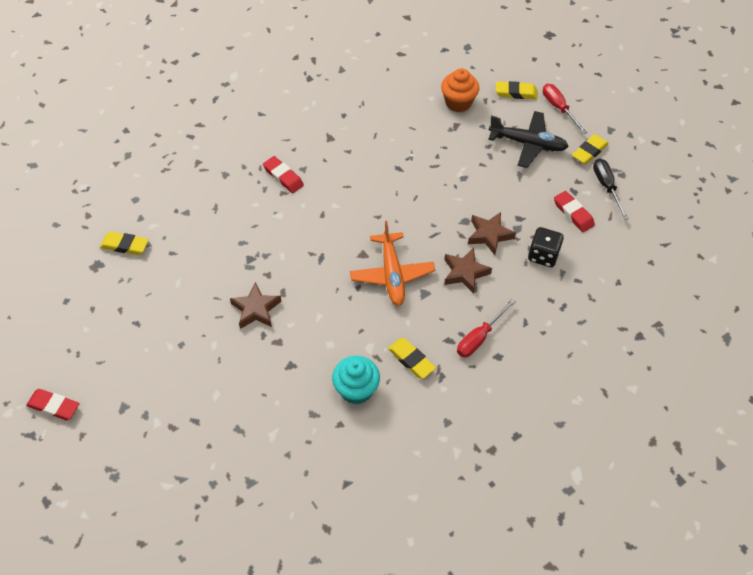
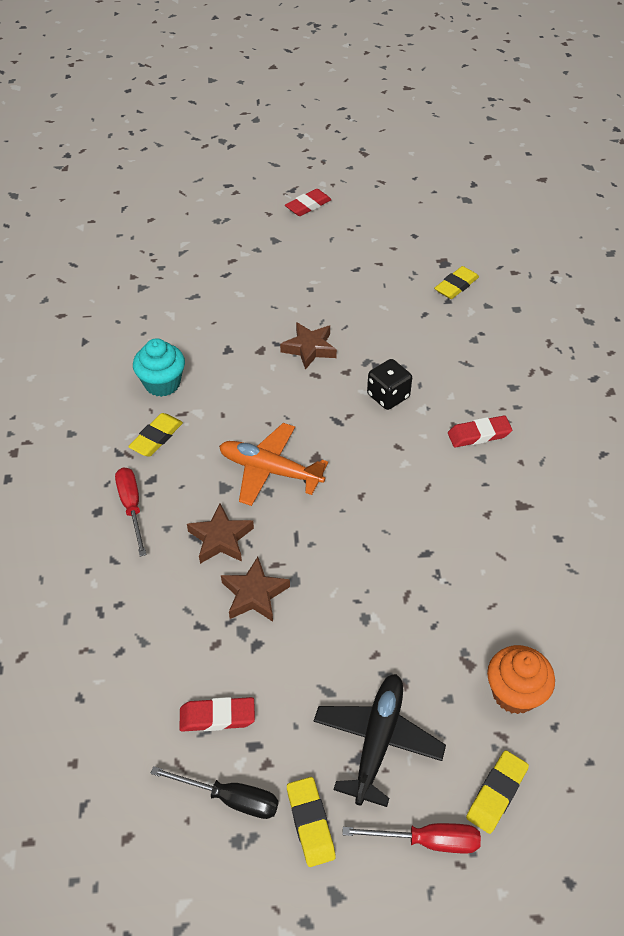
camera: 120 degrees right, 5 degrees down
(411, 360) = (156, 438): yellow eraser -> yellow eraser turned 45 degrees counterclockwise
(528, 144) = (378, 740): black plane -> black plane turned 150 degrees clockwise
(543, 255) = (182, 635): black dice -> black dice (388, 396)

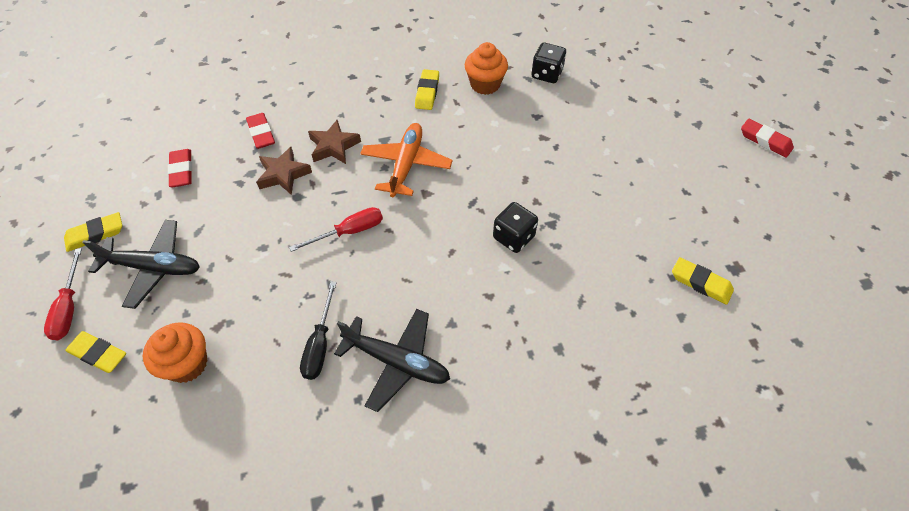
camera: 80 degrees right, 5 degrees up
(132, 507) = (358, 93): red screwdriver -> red screwdriver (349, 232)
(156, 438) = (427, 92): yellow eraser -> yellow eraser turned 75 degrees clockwise
(162, 383) = (485, 84): turquoise cupcake -> orange cupcake
(165, 329) = (546, 74): none -> black dice
(230, 798) = (120, 188): black screwdriver -> black screwdriver (320, 344)
(309, 348) = (557, 170): brown star -> none
(479, 434) = (481, 319): red eraser -> red eraser (261, 133)
(521, 504) = (397, 362): none -> black plane

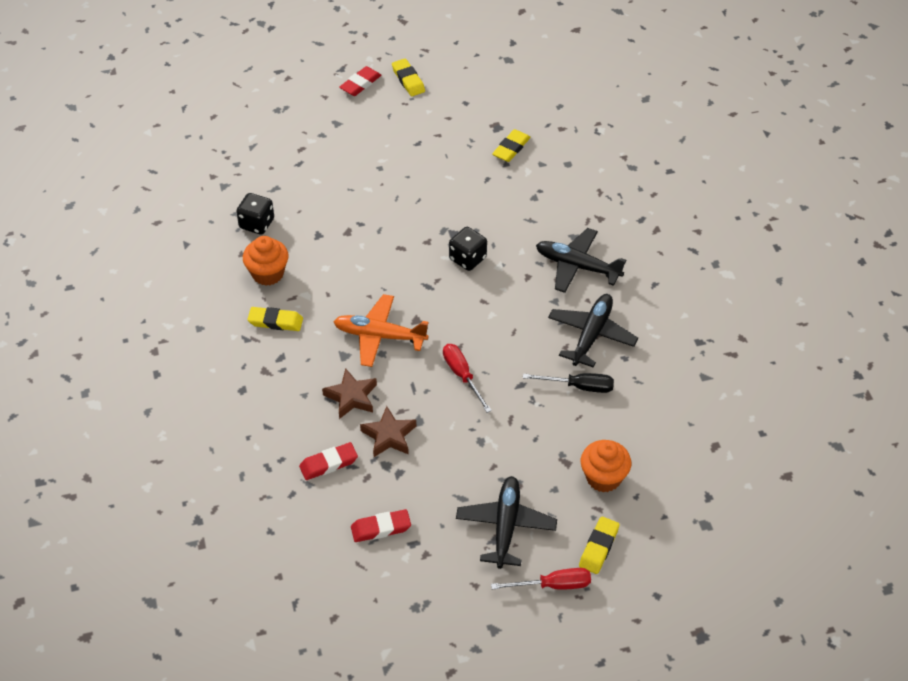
camera: 90 degrees left, 5 degrees down
(95, 234) = (466, 587): yellow eraser -> yellow eraser (408, 80)
(508, 350) = (577, 266): none -> black plane

